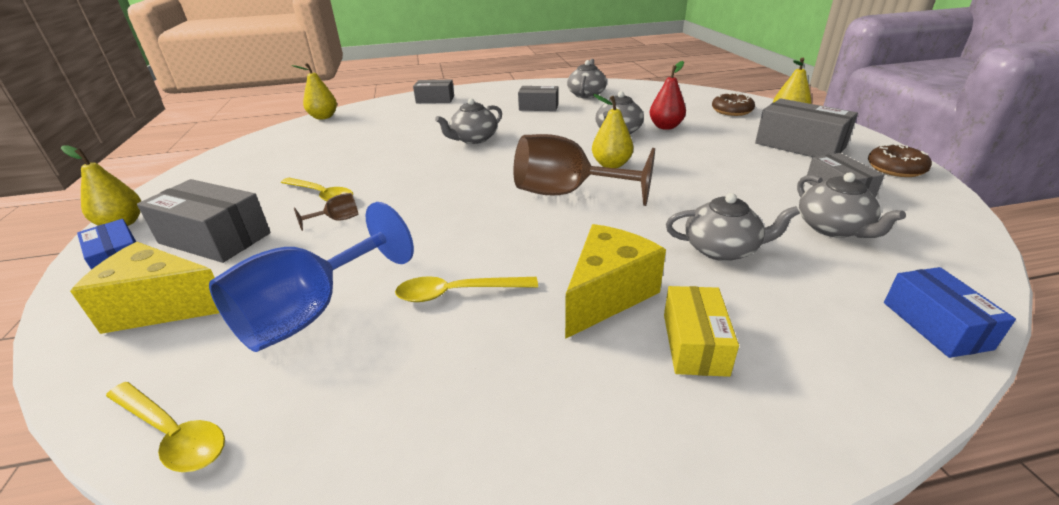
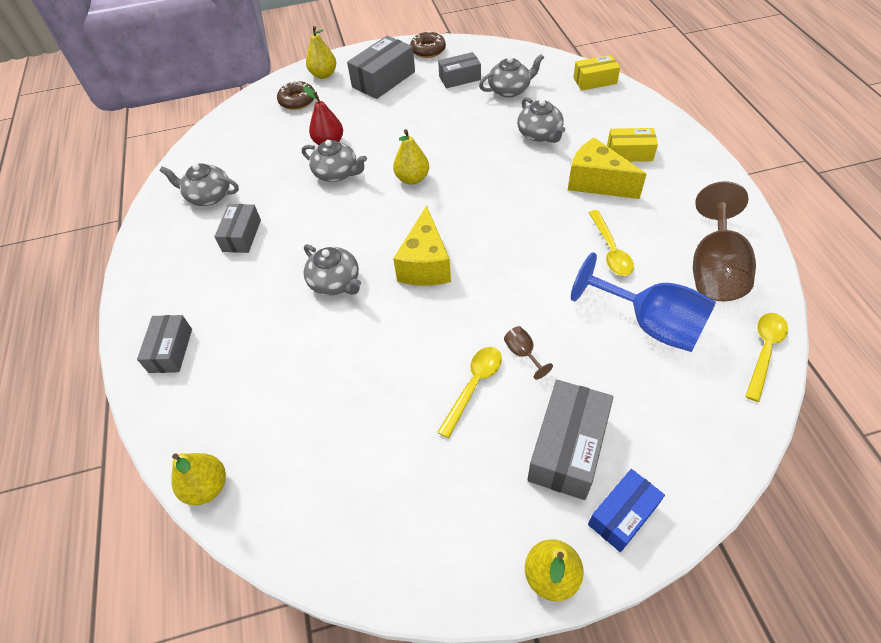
camera: 90 degrees left, 20 degrees up
(162, 307) = (671, 429): yellow cheese -> yellow cheese (425, 264)
(567, 193) = (466, 204): brown goblet -> brown goblet (714, 269)
(722, 249) = (539, 134): grey teapot -> grey teapot turned 150 degrees clockwise
(935, 325) = (595, 81): blue box -> yellow box

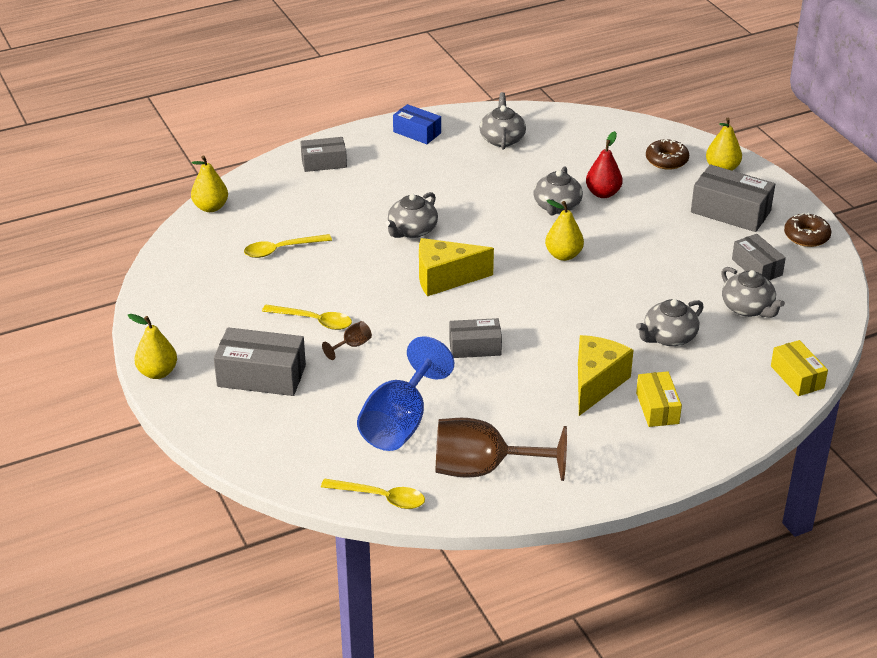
camera: 75 degrees right, 15 degrees down
(242, 235) = (456, 169): grey box -> grey box (475, 347)
(610, 250) = (493, 396): yellow spoon -> yellow spoon (281, 250)
(622, 515) = (206, 407): blue box -> blue box (417, 132)

